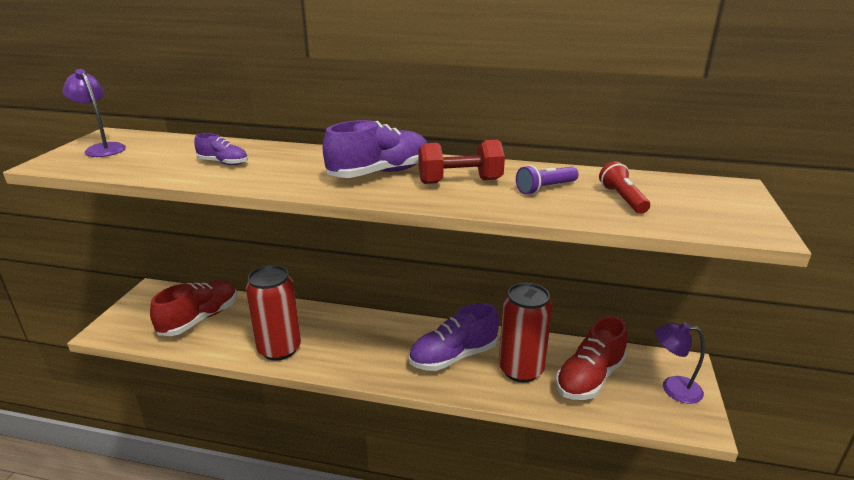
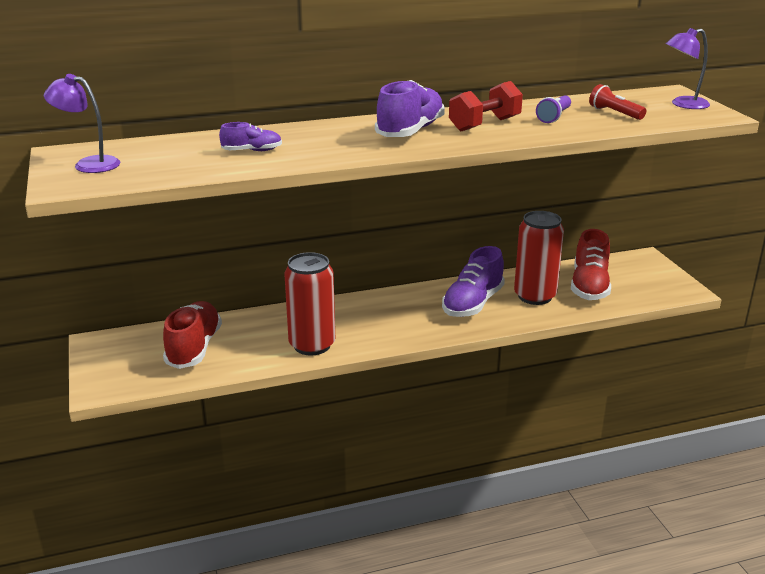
camera: 30 degrees left, 0 degrees up
(673, 388) = (650, 275): purple lamp -> purple lamp (683, 104)

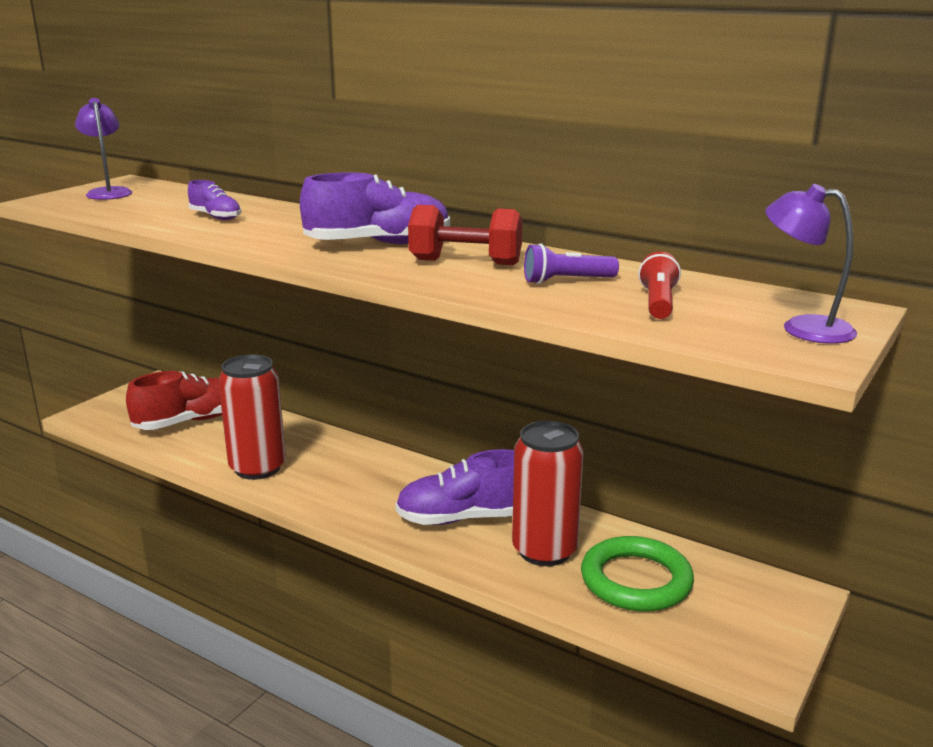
camera: 50 degrees right, 5 degrees down
(589, 286) = (636, 580): red shoe -> green ring

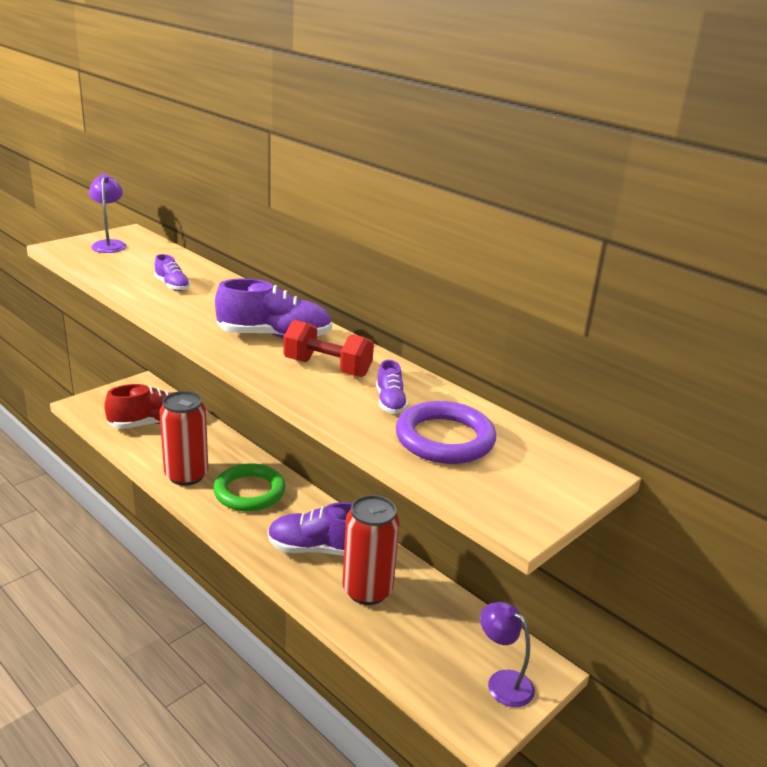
camera: 10 degrees right, 5 degrees up
(566, 281) = (390, 402): purple flashlight -> purple shoe
(636, 580) = (424, 631): green ring -> green ring (249, 492)
(658, 303) = (444, 439): red flashlight -> purple ring
(803, 328) = (538, 486): purple lamp -> purple lamp (502, 682)

